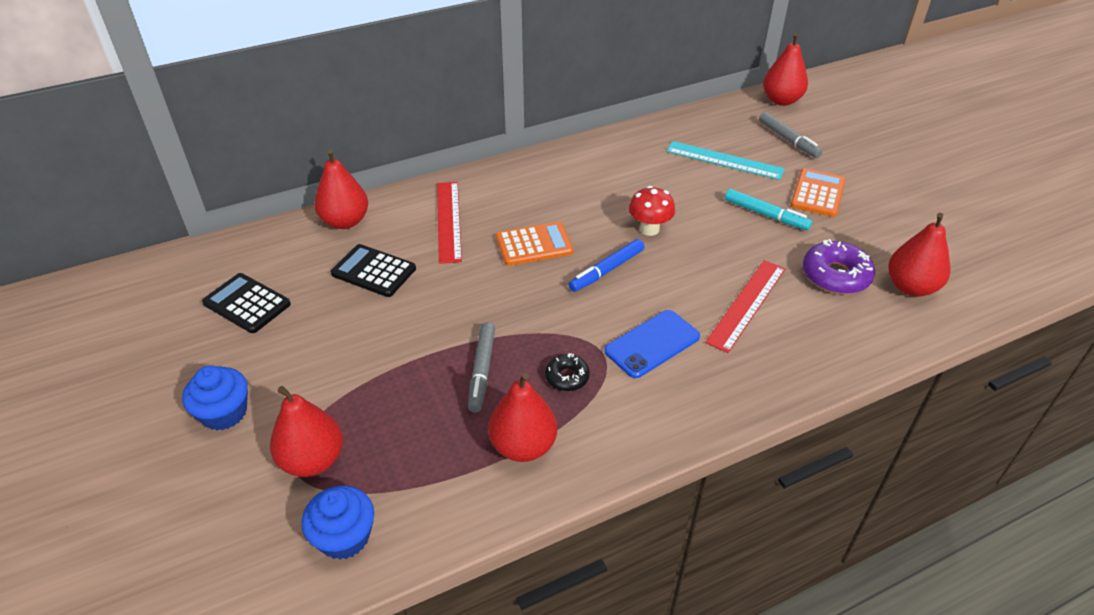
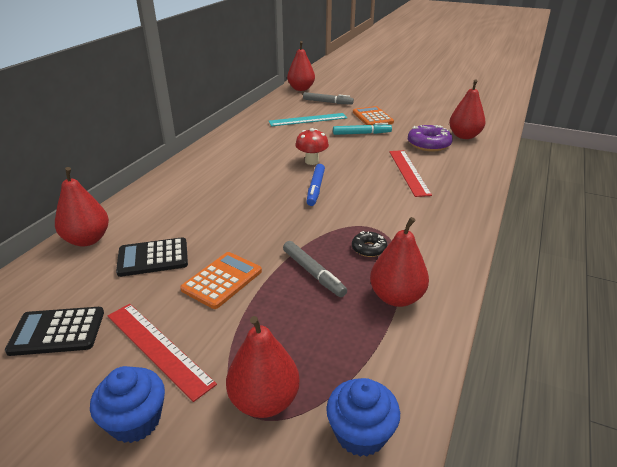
camera: 40 degrees left, 10 degrees down
(448, 221) = (175, 207): red ruler -> red ruler (158, 348)
(534, 245) = (253, 195): orange calculator -> orange calculator (222, 280)
(652, 344) = (390, 210): blue phone -> none

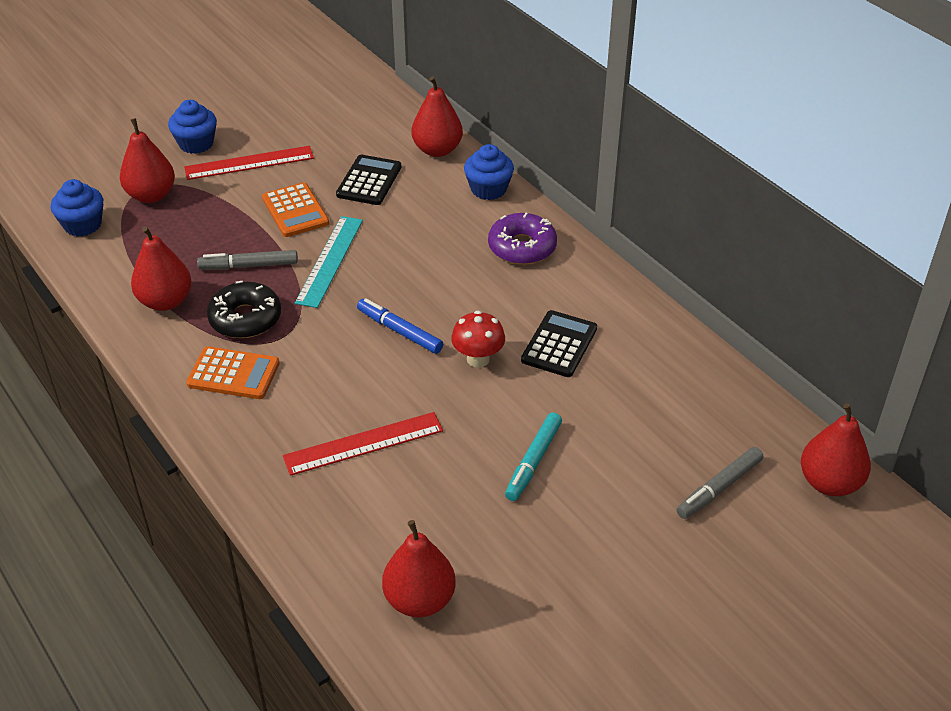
camera: 120 degrees right, 10 degrees up
(57, 331) = (315, 124): black calculator -> black calculator (559, 344)
(137, 202) = (488, 189): none -> blue cupcake
(308, 119) = (643, 421): turquoise ruler -> turquoise ruler (330, 261)
(369, 248) = (245, 318): black donut -> black donut, size x1.74
(372, 117) = (596, 516): orange calculator -> orange calculator (233, 374)
(408, 172) = (363, 443): red ruler -> red ruler turned 45 degrees counterclockwise
(428, 144) = (428, 525): purple donut -> purple donut (522, 247)

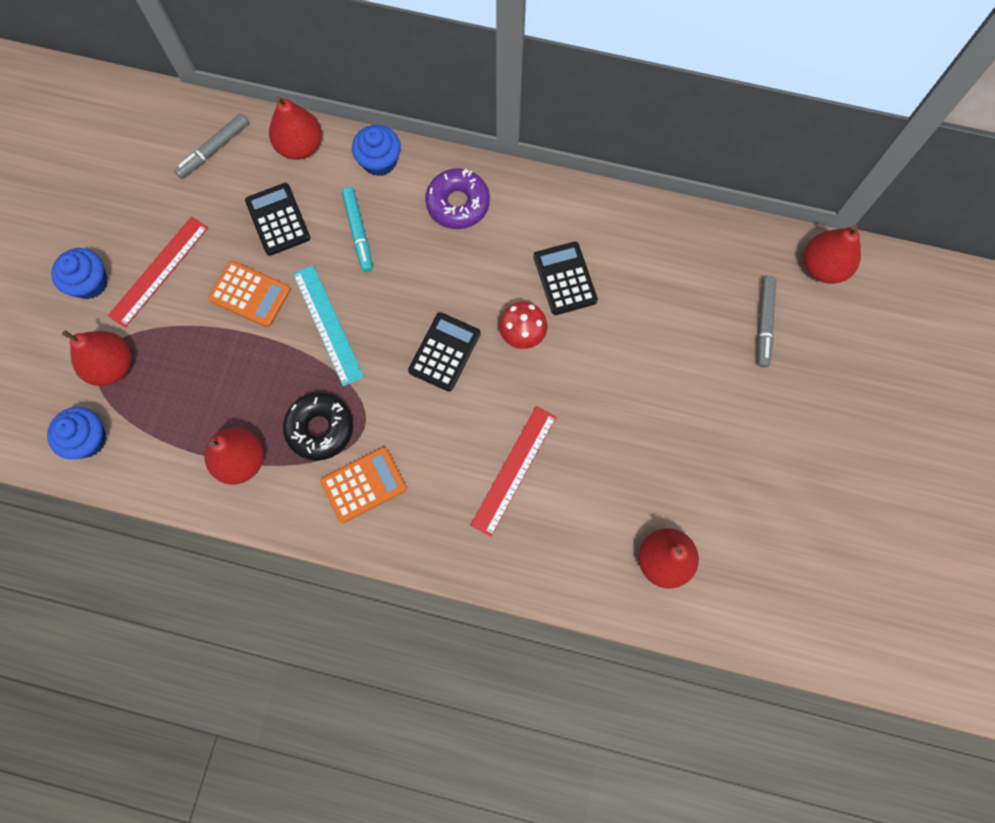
camera: 40 degrees left, 30 degrees up
(249, 266) = (270, 377): grey marker -> grey marker (213, 150)
(399, 331) = (444, 352): blue marker -> black calculator
(533, 461) = (636, 395): turquoise marker -> turquoise marker (358, 232)

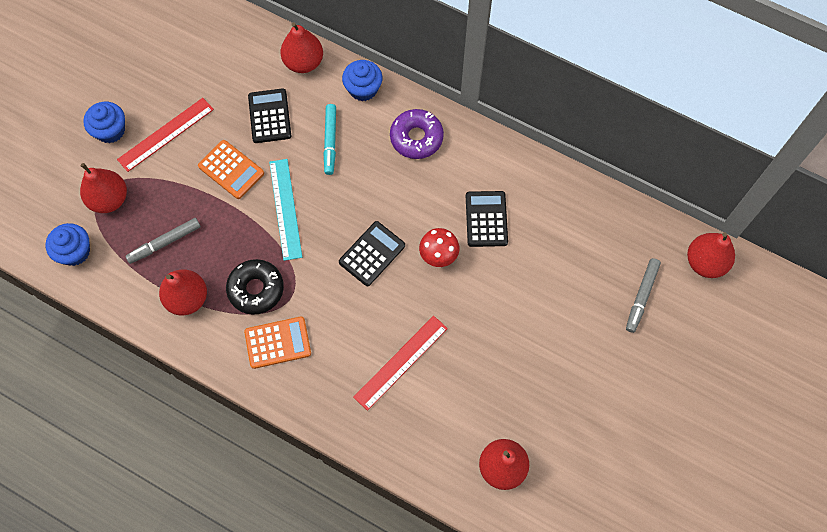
camera: 15 degrees right, 5 degrees down
(213, 150) = (235, 49): grey marker -> grey marker (164, 243)

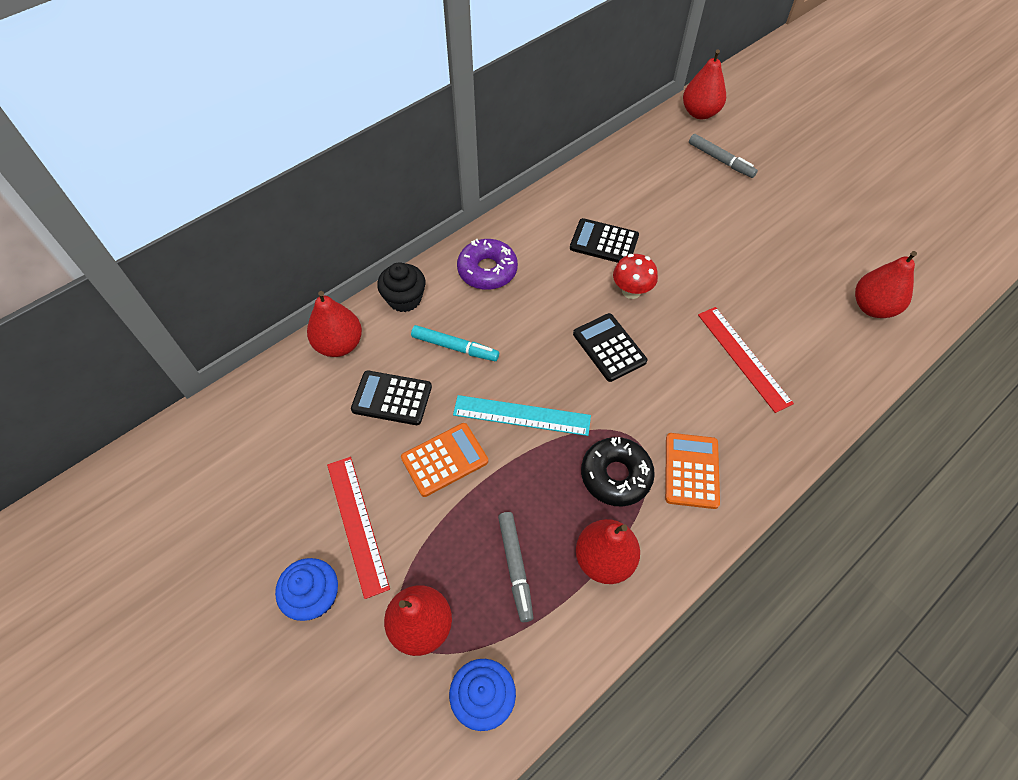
camera: 70 degrees left, 10 degrees down
(363, 89) = (404, 299): blue cupcake -> black cupcake

